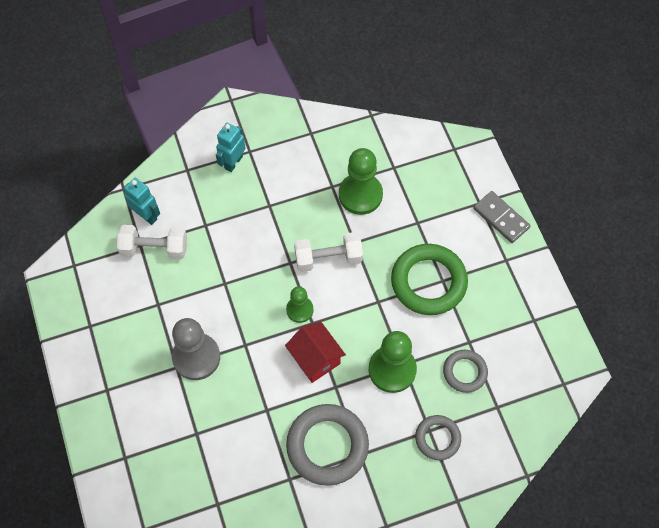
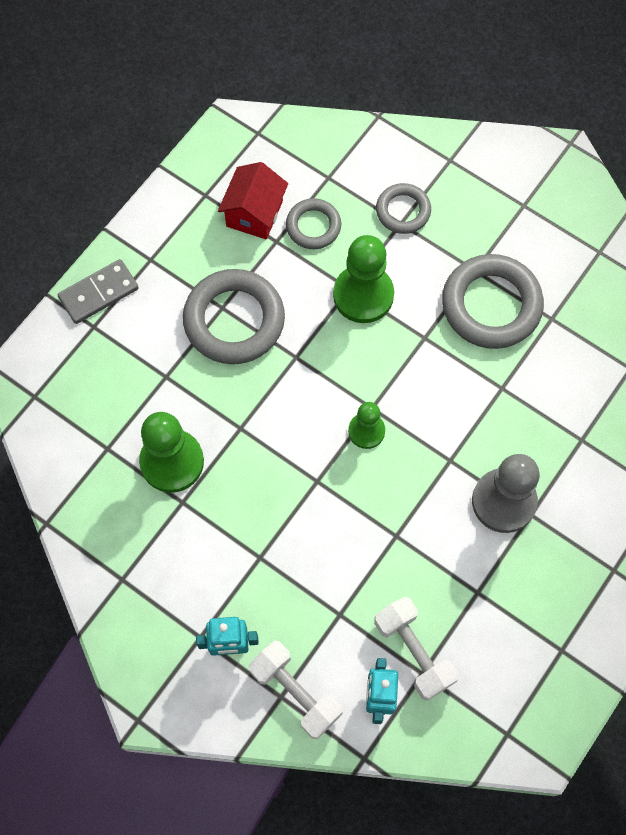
camera: 125 degrees left, 5 degrees up
(315, 358) = (409, 377): red house -> red house (254, 213)
(328, 258) = (281, 443): white dumbbell -> white dumbbell (296, 692)
(428, 282) = (234, 320): green ring -> grey ring
(501, 218) = (98, 293): grey domino -> grey domino turned 45 degrees clockwise

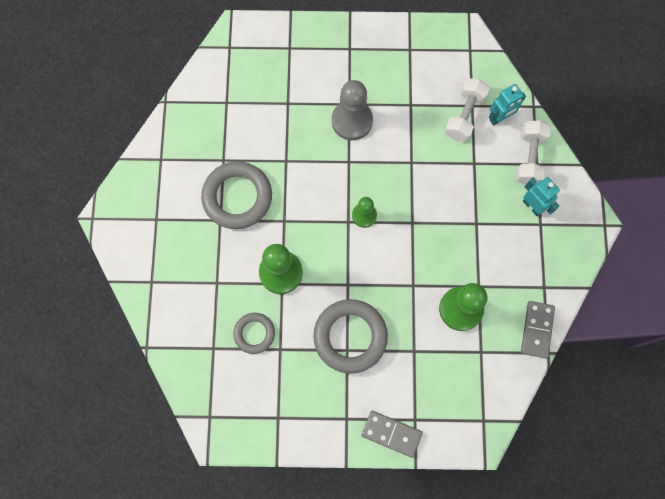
camera: 125 degrees left, 5 degrees up
(81, 531) = (536, 329): none -> grey domino
(254, 213) = (270, 376): red house -> none
(403, 211) = (207, 286): grey ring -> none

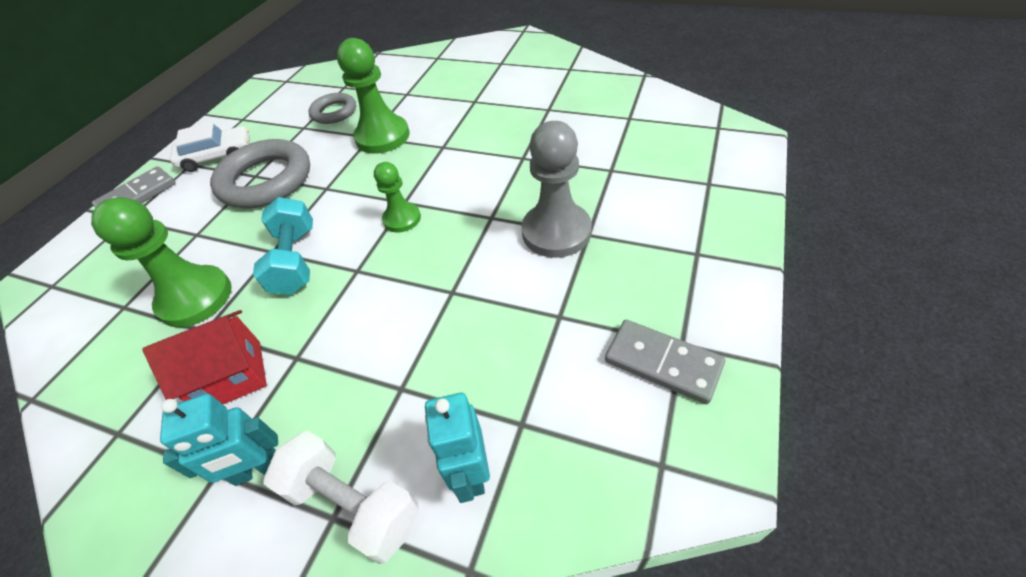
camera: 115 degrees right, 25 degrees down
(237, 197) = (494, 115): grey ring -> none
(332, 401) = (217, 156): none -> white car
(416, 264) = (295, 260): none -> turquoise dumbbell
(464, 116) = (503, 401): white dumbbell -> none
(497, 250) = (231, 376): none -> red house
(536, 329) = (74, 394): grey domino -> grey domino (663, 363)

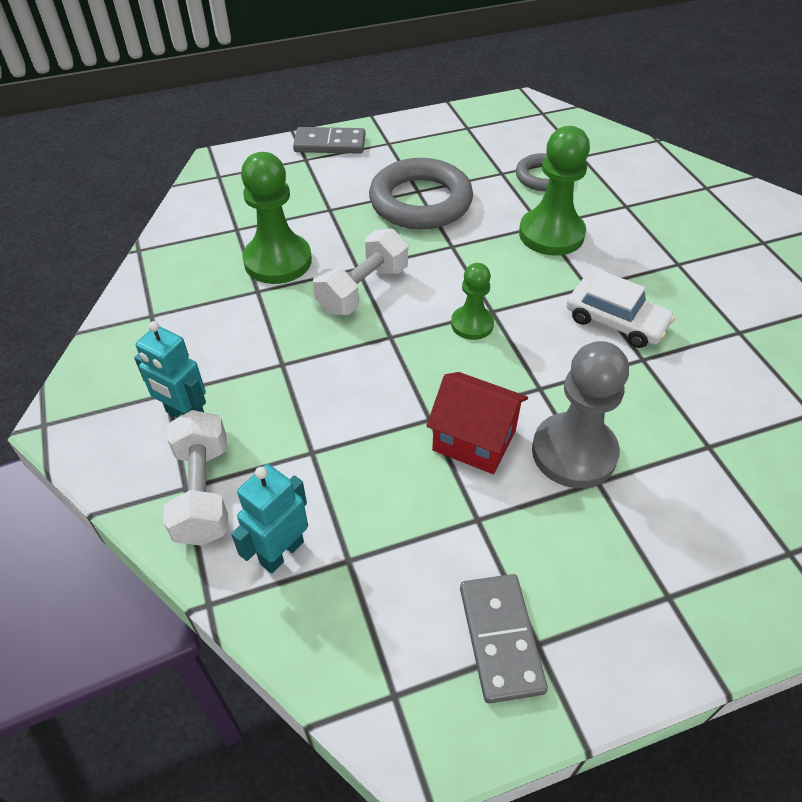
camera: 45 degrees right, 0 degrees up
(217, 156) = (413, 150): white car -> white car (616, 321)
(231, 376) = (237, 339): red house -> red house (474, 440)
(295, 260) = (363, 290): turquoise dumbbell -> white dumbbell

